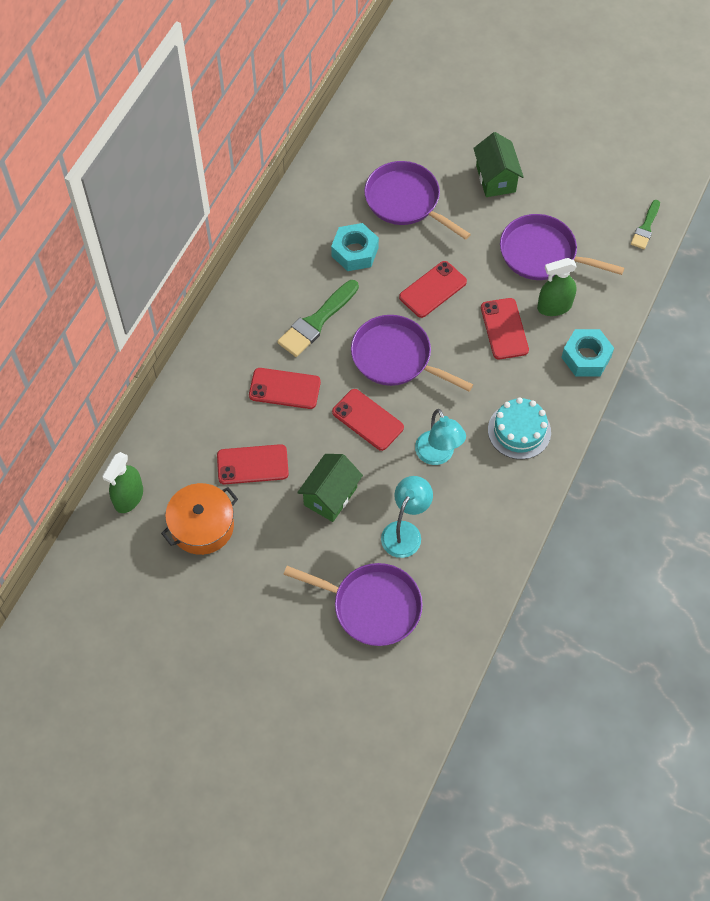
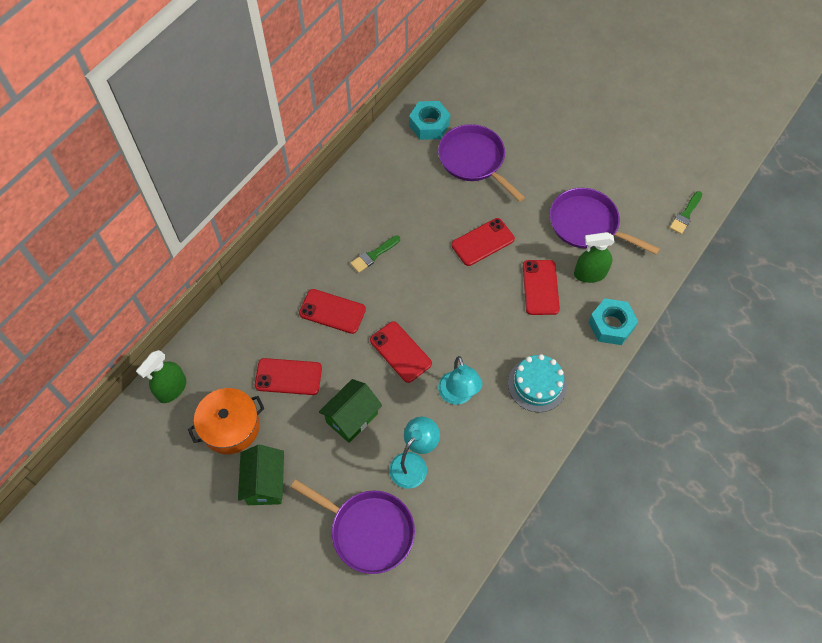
camera: 10 degrees right, 0 degrees up
(316, 321) = (373, 255): green brush -> green brush, size x0.60
(355, 252) = (420, 198): turquoise nut -> turquoise nut (429, 125)
(395, 357) = (437, 298): purple pan -> none
(495, 179) = (557, 152): green house -> green house (265, 483)

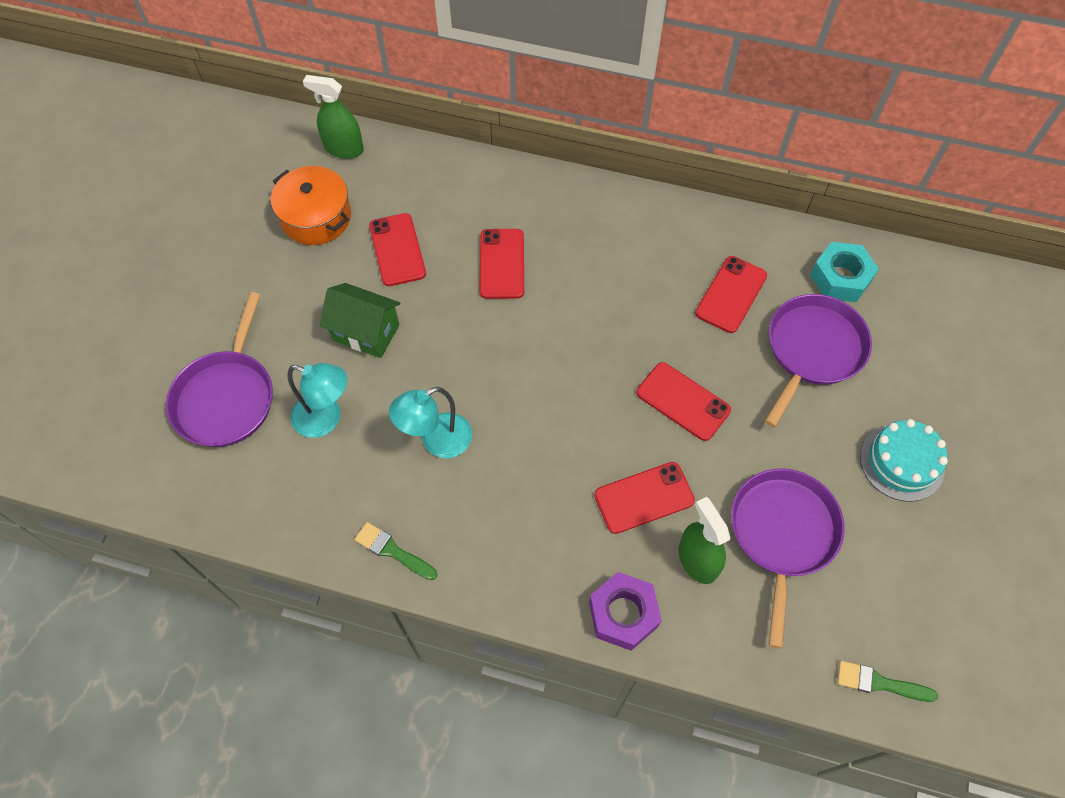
camera: 70 degrees right, 0 degrees up
(265, 483) = (258, 274): green house -> none
(373, 255) = (601, 281): green brush -> green brush (392, 550)
(400, 352) = (474, 355): red phone -> red phone (731, 294)
(537, 384) = (488, 536): turquoise cake -> turquoise cake (901, 462)
(611, 325) = (623, 614): turquoise nut -> purple nut

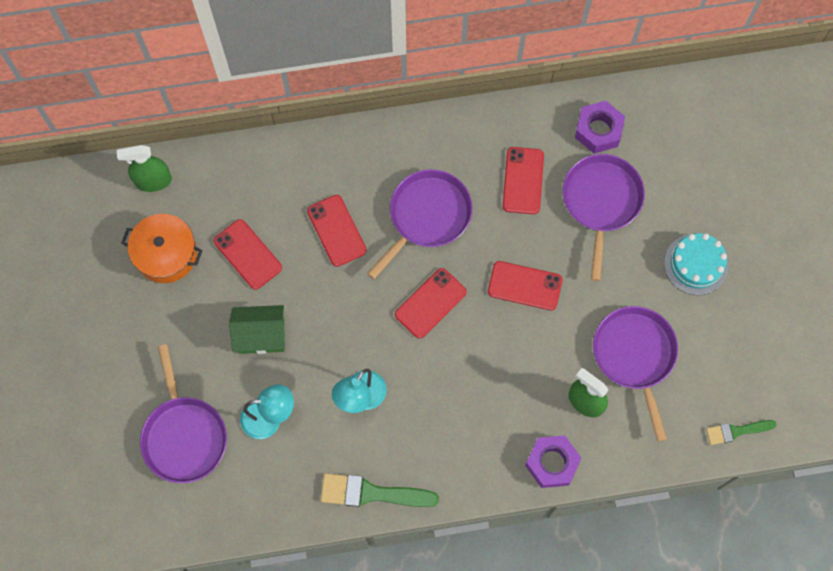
camera: 25 degrees left, 10 degrees up
(392, 550) = (371, 493): green brush -> green brush, size x1.65
(606, 288) = (427, 216): none -> purple pan
(644, 497) = (529, 373): red phone -> red phone (430, 303)
(840, 278) = (598, 131): turquoise nut -> purple nut

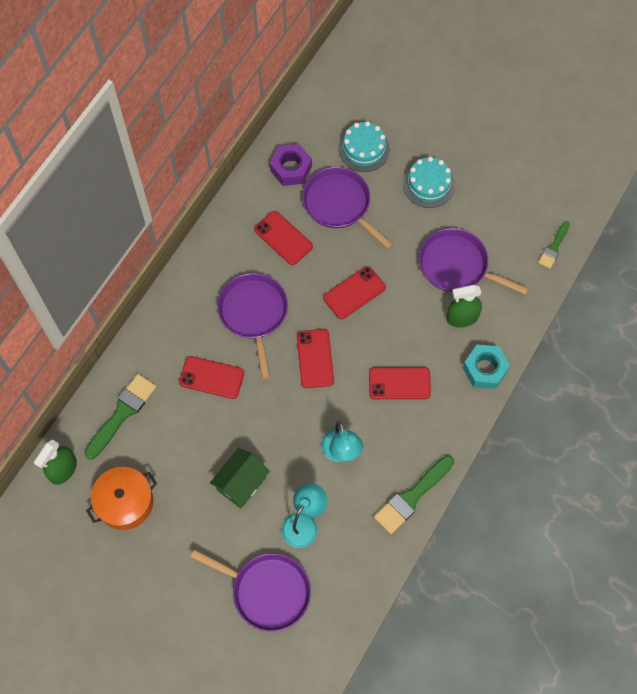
camera: 50 degrees left, 5 degrees down
(242, 185) = (122, 413): none -> green brush
(247, 254) = (175, 448): red phone -> red phone (399, 383)
(552, 463) = (485, 369): purple nut -> turquoise nut
(678, 177) = (363, 149): none -> turquoise cake

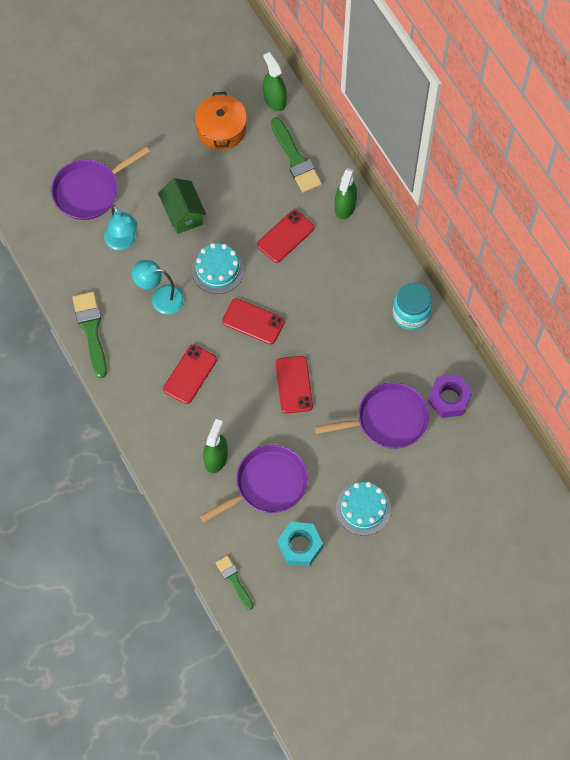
camera: 120 degrees right, 0 degrees up
(150, 342) = (345, 207): none -> green spray bottle
(229, 234) = (411, 314): none -> turquoise jar
(253, 313) = (323, 296): purple pan -> none
(283, 238) = (381, 355): red phone -> none
(363, 149) = (434, 473): turquoise cake -> turquoise cake (218, 270)
(485, 369) = (158, 449): turquoise nut -> turquoise nut (300, 546)

